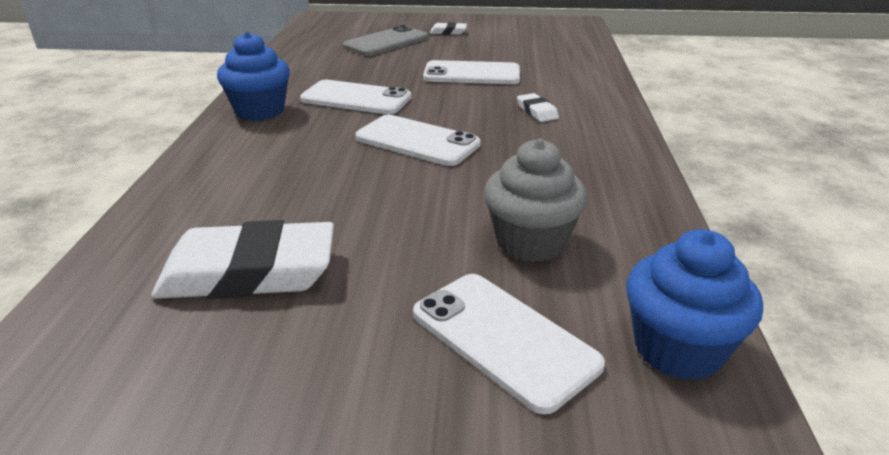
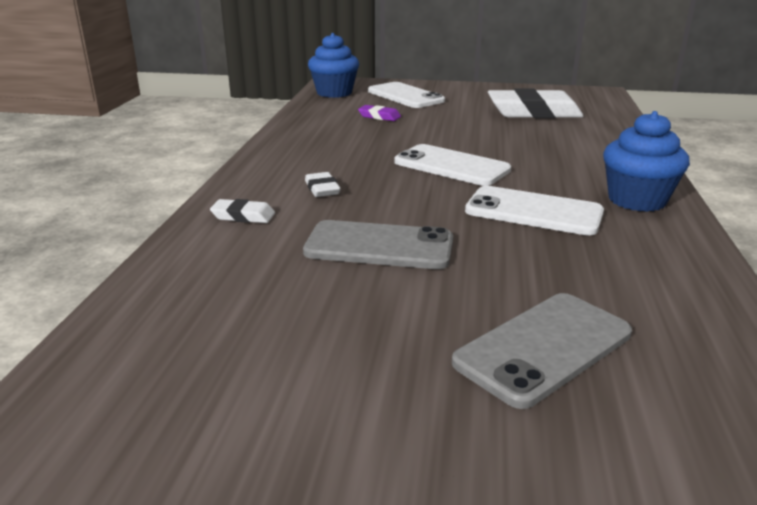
camera: 175 degrees left, 5 degrees down
(448, 32) = (401, 391): white eraser -> white eraser (243, 216)
(472, 74) = (379, 246): white phone -> grey phone
(530, 242) = (379, 116): grey cupcake -> purple eraser

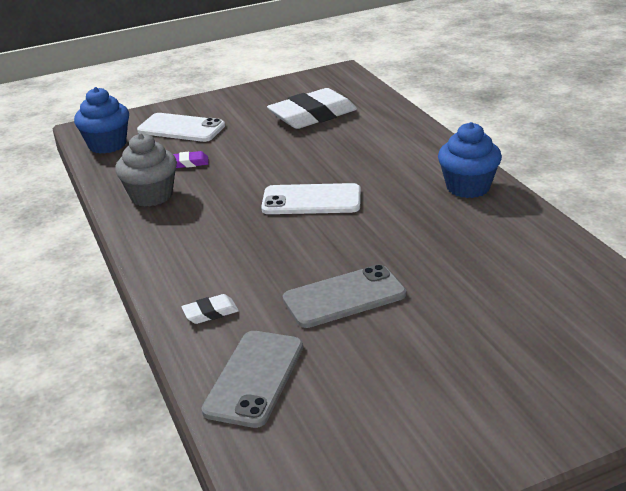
camera: 30 degrees left, 5 degrees up
(319, 128) = (151, 196): none -> grey cupcake
(322, 189) = (239, 262): white eraser -> none
(533, 212) = (413, 224): white phone -> none
(544, 348) = (517, 328): grey phone -> grey phone (254, 378)

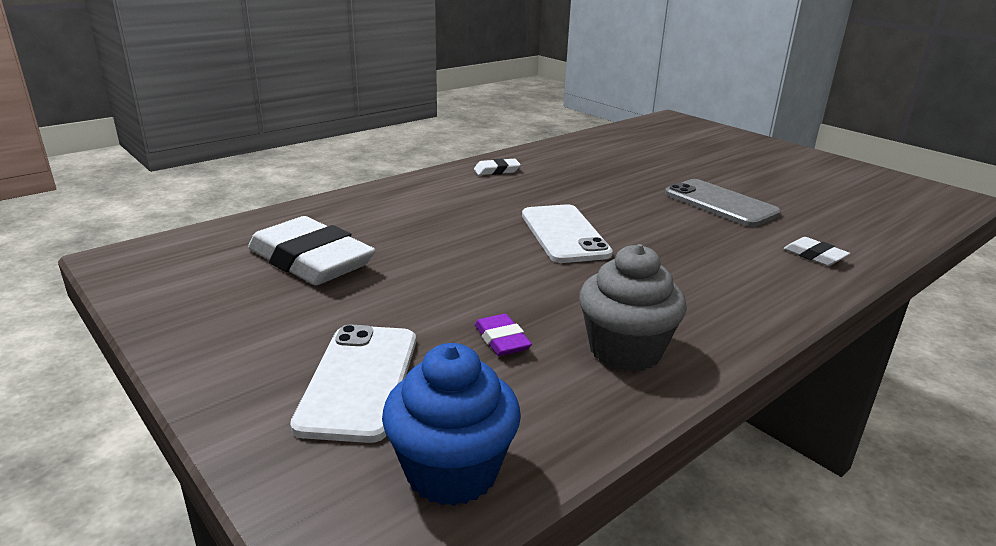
camera: 110 degrees left, 5 degrees down
(254, 378) = (863, 224): grey phone -> none
(468, 187) = (497, 171): blue cupcake -> white eraser

